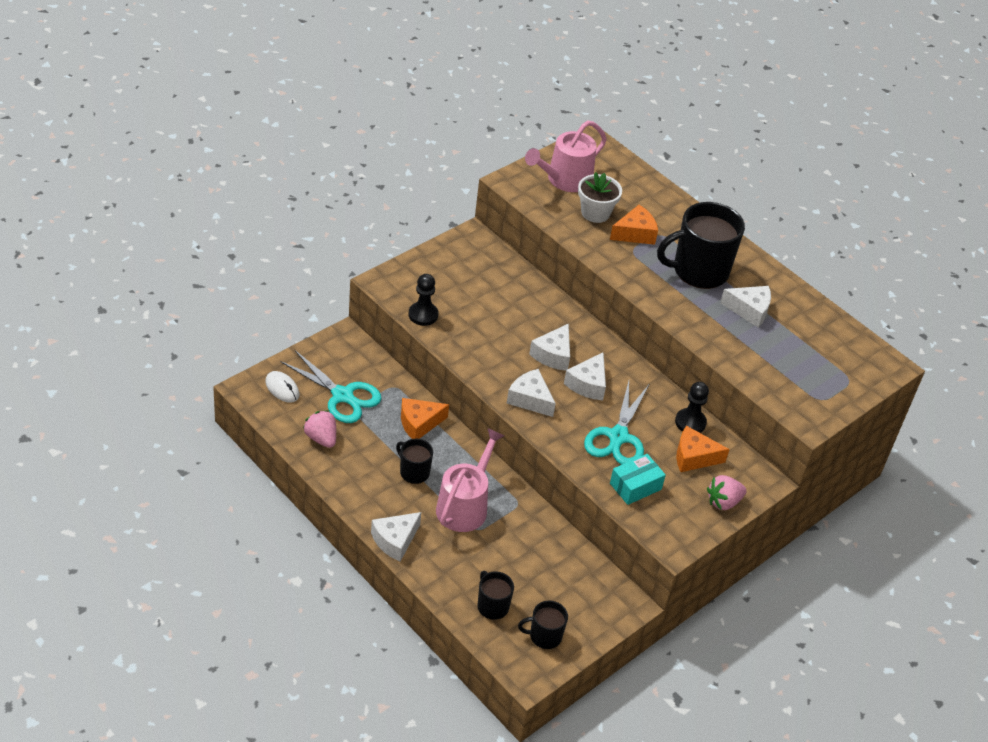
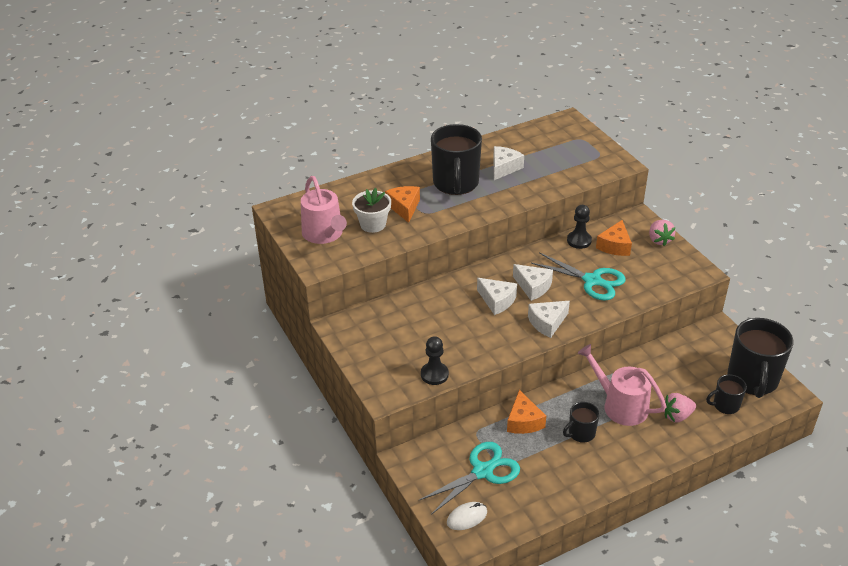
camera: 70 degrees left, 5 degrees down
(321, 438) = (535, 494): pink strawberry -> pink strawberry (677, 416)
(395, 540) = (658, 457): white cheese -> none
(544, 636) = (752, 379): black mug -> black mug, size x1.98
(635, 486) = (644, 281): turquoise box -> none

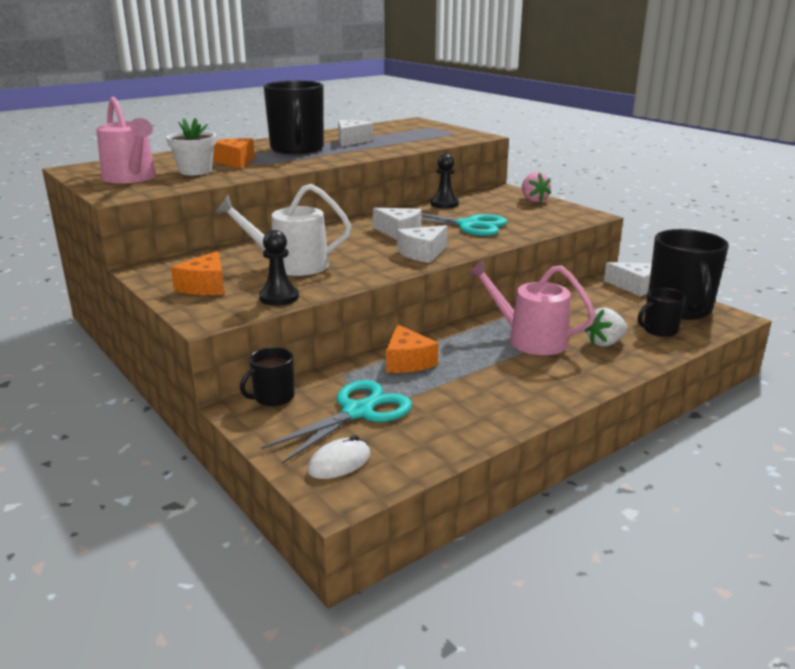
camera: 10 degrees left, 15 degrees down
(445, 330) = (292, 265): none -> white watering can
(497, 301) = (356, 243): white cheese -> white cheese (633, 286)
(581, 433) = (487, 366): black mug -> black mug (273, 397)
(614, 246) = (485, 205): orange cheese -> orange cheese (205, 286)
(677, 416) = (605, 343): pink strawberry -> white strawberry

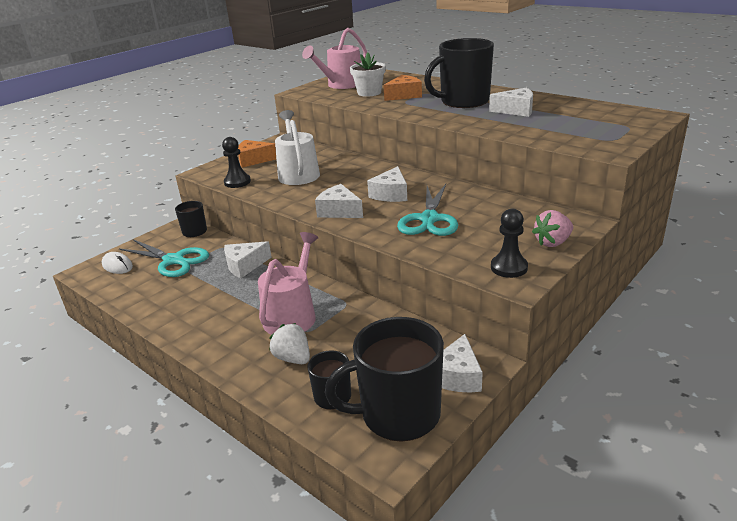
camera: 80 degrees right, 5 degrees up
(407, 361) = (245, 265): orange cheese -> white cheese
(444, 204) = (493, 199): black pawn -> black pawn (509, 267)

